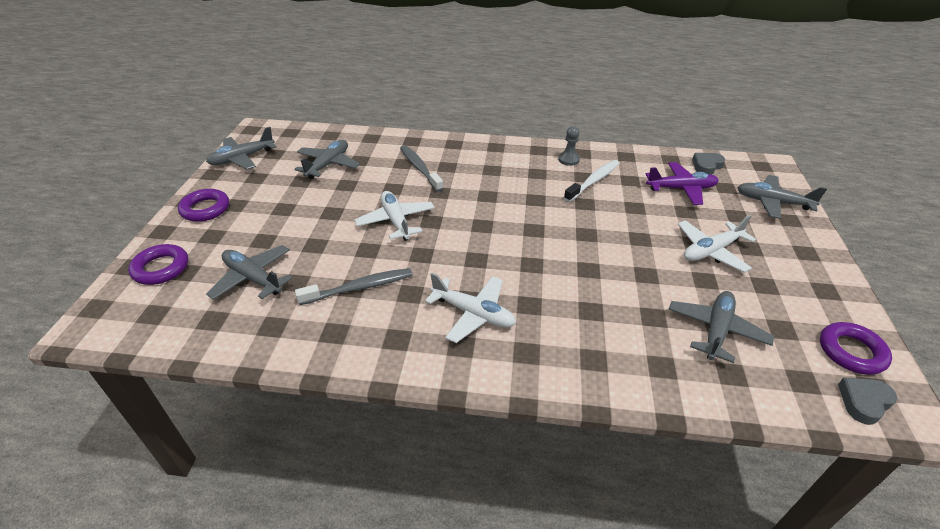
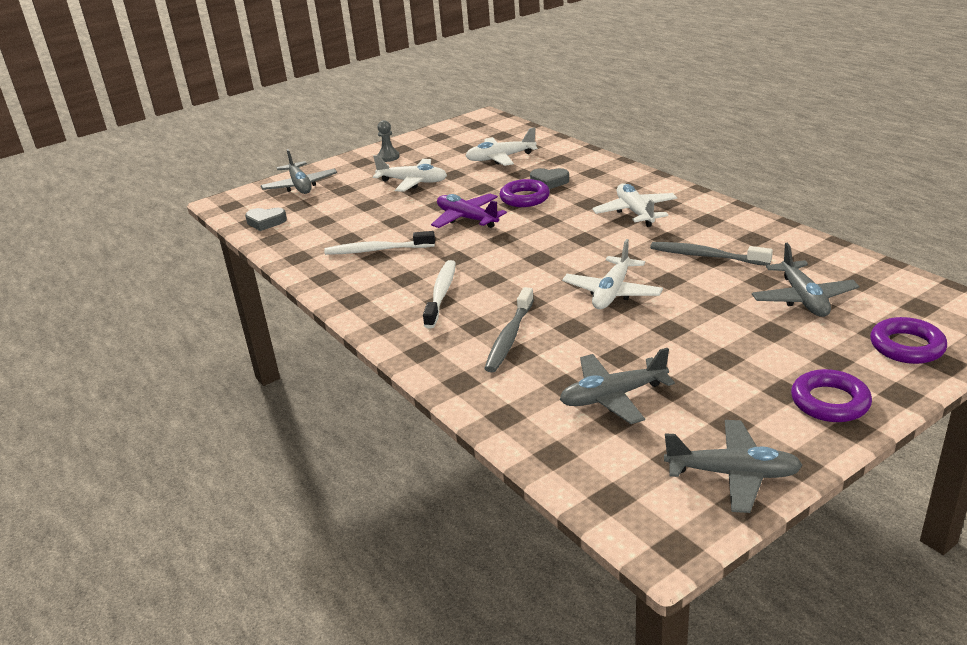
camera: 130 degrees left, 10 degrees down
(498, 173) = (441, 294): none -> white toothbrush
(568, 160) = (351, 277): grey pawn -> grey pawn (388, 157)
(681, 189) = (330, 217): purple plane -> purple plane (467, 219)
(716, 330) = (500, 158): grey plane -> white plane
(851, 352) = (454, 133): purple ring -> purple ring (524, 198)
(864, 402) = (491, 124): grey heart -> grey heart (549, 182)

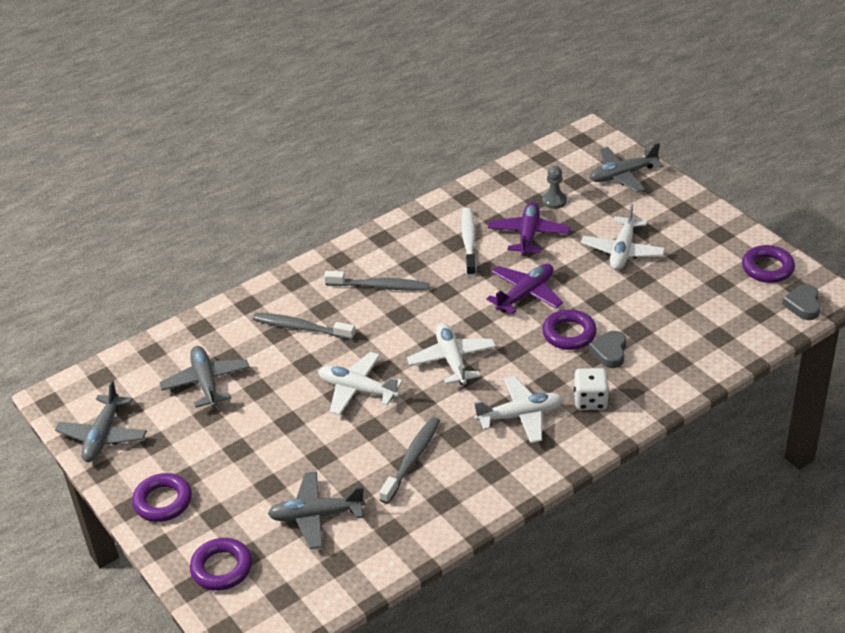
camera: 90 degrees right, 10 degrees up
(266, 222) = (540, 167): grey heart -> grey heart (803, 305)
(376, 222) = (528, 235): none -> purple plane
(388, 157) = (695, 227): grey pawn -> grey pawn (554, 201)
(441, 294) = (380, 286): white toothbrush -> grey toothbrush
(449, 133) = (767, 268): none -> purple ring
(500, 158) = (683, 313): white plane -> white plane (452, 360)
(611, 186) = (590, 400): none -> white dice

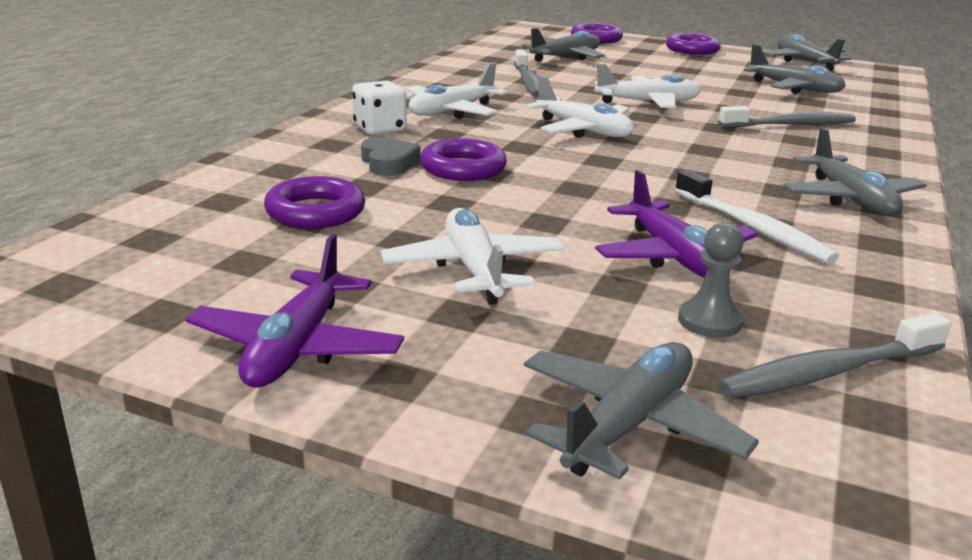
camera: 145 degrees right, 15 degrees down
(380, 286) = (778, 165): grey toothbrush -> grey toothbrush (828, 372)
(388, 248) = (850, 199): none -> grey plane
(525, 294) = (573, 191): purple plane -> purple plane (297, 347)
(767, 268) = (139, 304): purple ring -> purple ring (315, 212)
(803, 305) = (55, 262): grey heart -> none

